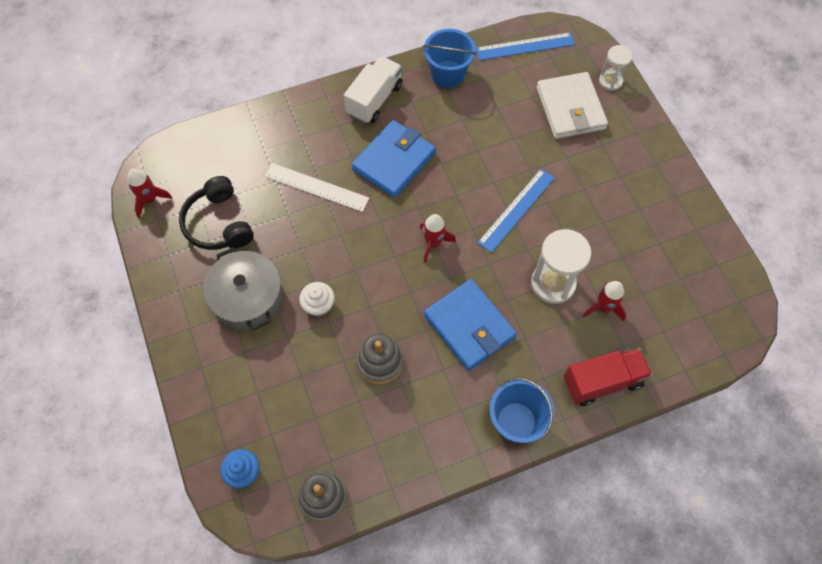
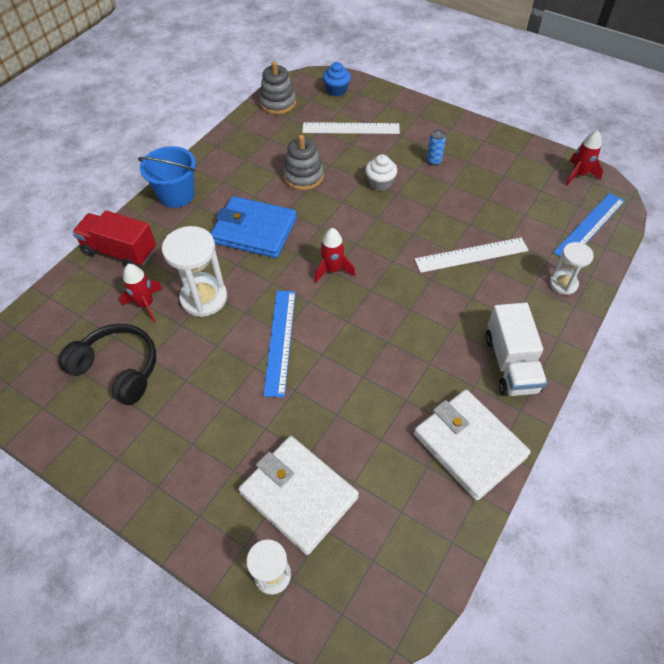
camera: 145 degrees right, 10 degrees down
(218, 223) = (511, 189): black headphones -> black headphones (118, 369)
(248, 298) = (434, 161): grey pot -> blue can
(278, 125) = (563, 284): none -> white hourglass
(282, 397) = (351, 128): none -> white ruler
(394, 161) = (431, 315): blue wallet -> none
(448, 74) = (469, 445): blue bucket -> white wallet
(525, 46) = (416, 553): blue ruler -> blue ruler (589, 226)
(602, 381) = (120, 251): red truck -> red truck turned 75 degrees clockwise

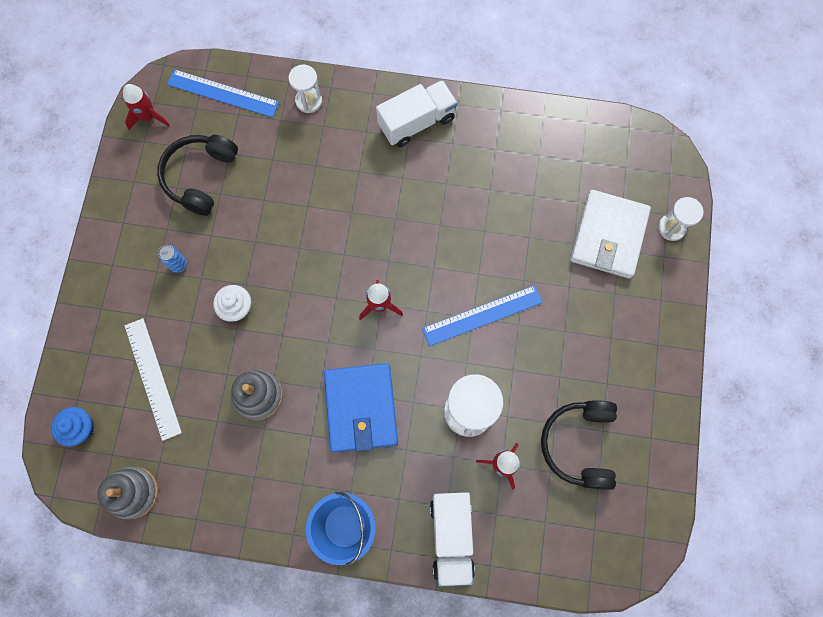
camera: 115 degrees left, 20 degrees up
(120, 251) = (451, 536): red truck -> white truck
(469, 445) = (507, 132): white wallet -> none
(471, 255) = (305, 186): white ruler -> none
(508, 191) = (200, 177): none -> black headphones

